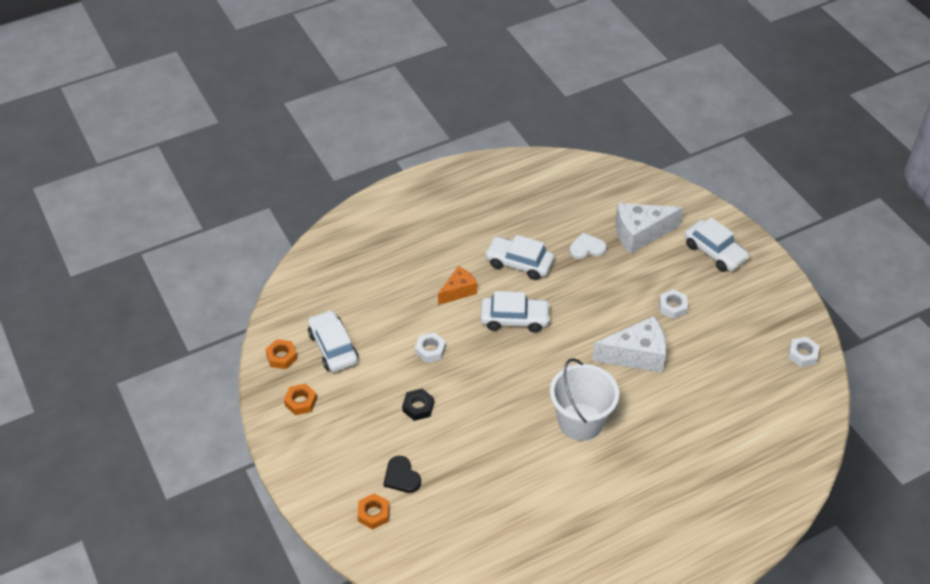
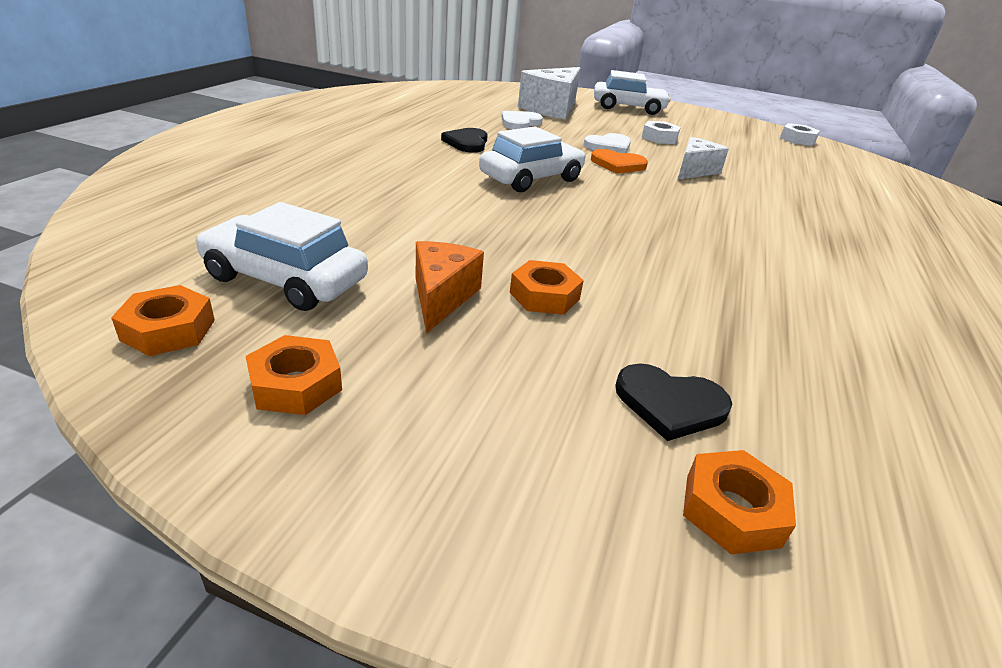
camera: 45 degrees left, 15 degrees down
(418, 407) = (544, 296): black nut -> orange nut
(430, 350) = (467, 231): white nut -> none
(458, 291) = (425, 175): orange cheese -> orange cheese (442, 297)
(519, 263) = (467, 143): white car -> black heart
(580, 421) = (752, 231): white bucket -> none
(590, 327) = (618, 164): none -> orange heart
(614, 303) = (609, 146): none -> white heart
(636, 355) = (694, 171): white cheese -> white cheese, size x0.62

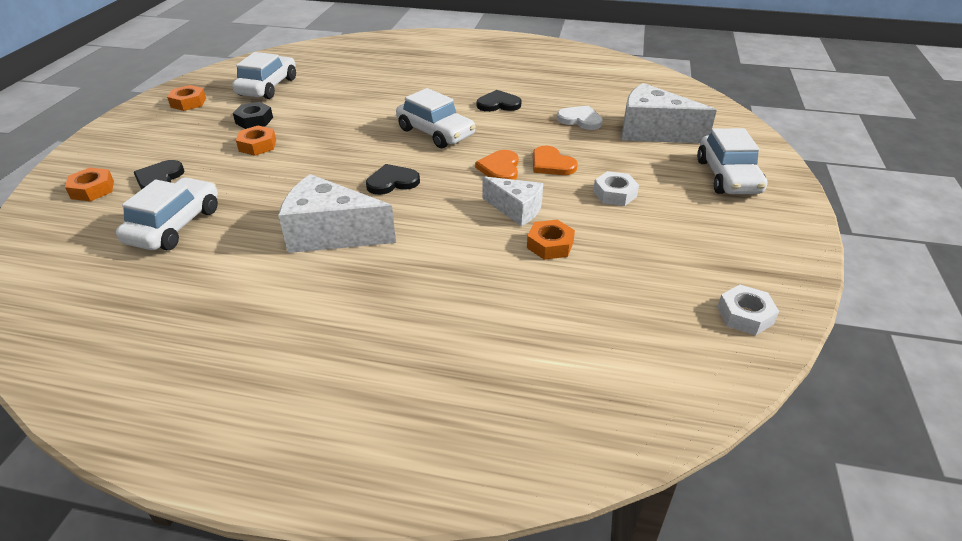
camera: 85 degrees right, 5 degrees up
(168, 330) = (226, 76): orange nut -> orange nut (550, 245)
(442, 297) = (254, 120): orange cheese -> black nut
(609, 146) = (551, 164): white heart -> orange heart
(651, 213) = (392, 182): none -> black heart
(774, 255) = (331, 234): none -> white cheese
(812, 374) = (174, 225): none -> white car

